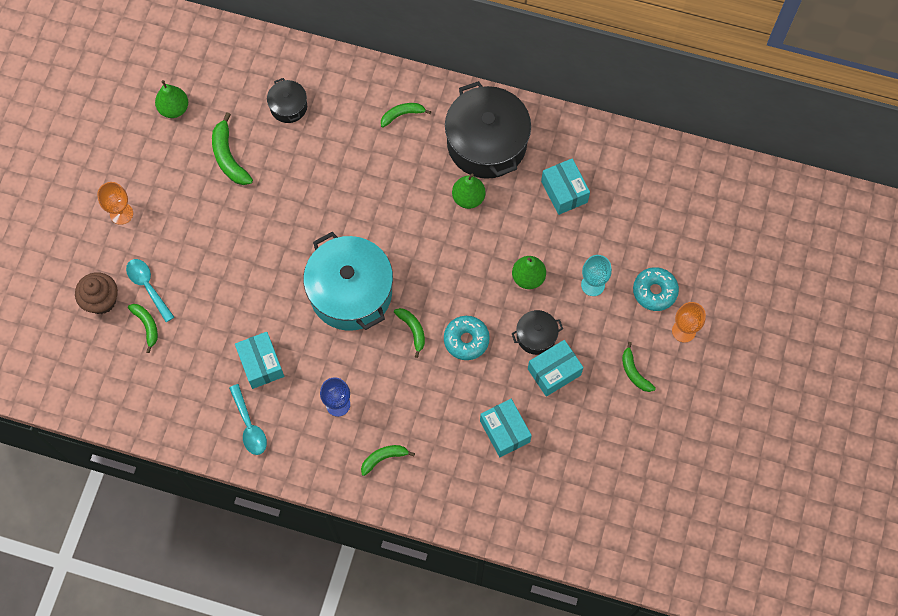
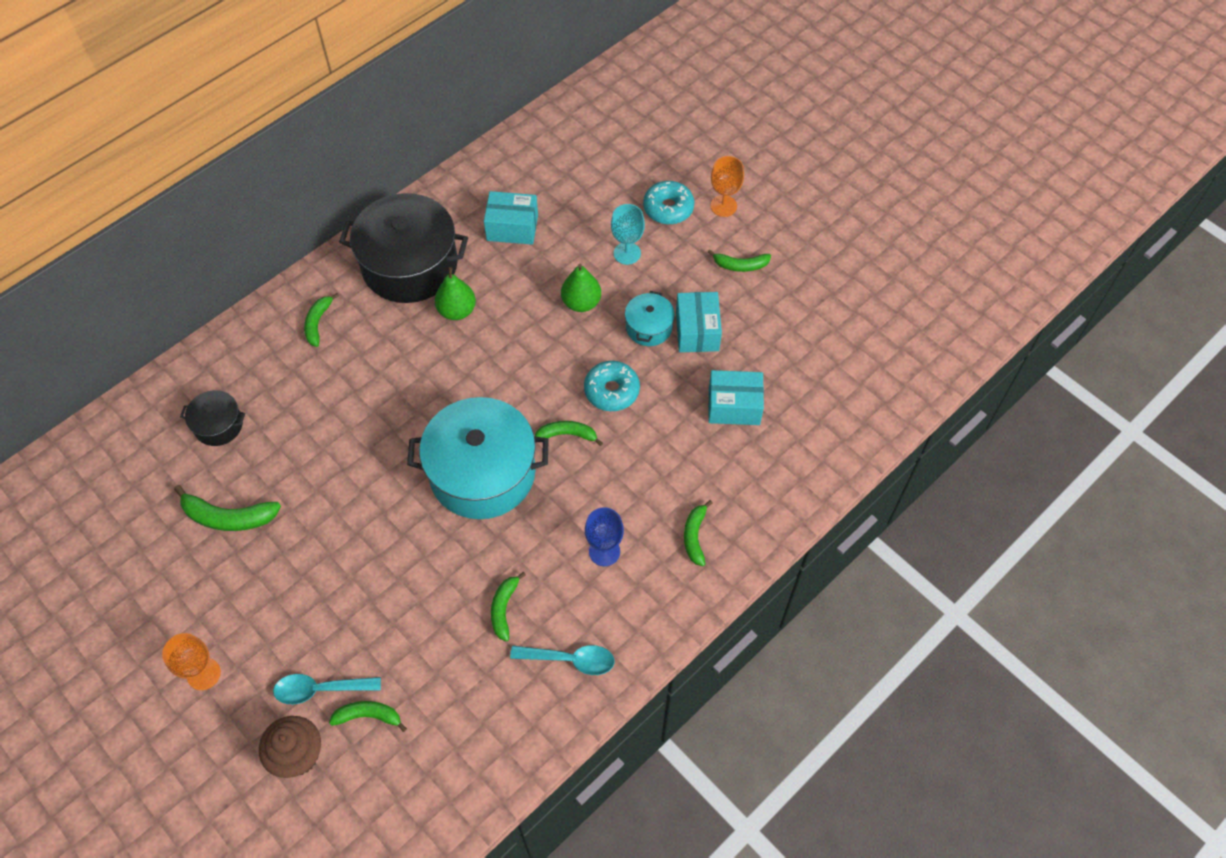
camera: 60 degrees left, 10 degrees down
(174, 108) = (120, 546): green pear -> none
(261, 364) = (504, 608): turquoise box -> green banana
(536, 336) = (649, 327): black pot -> turquoise pot

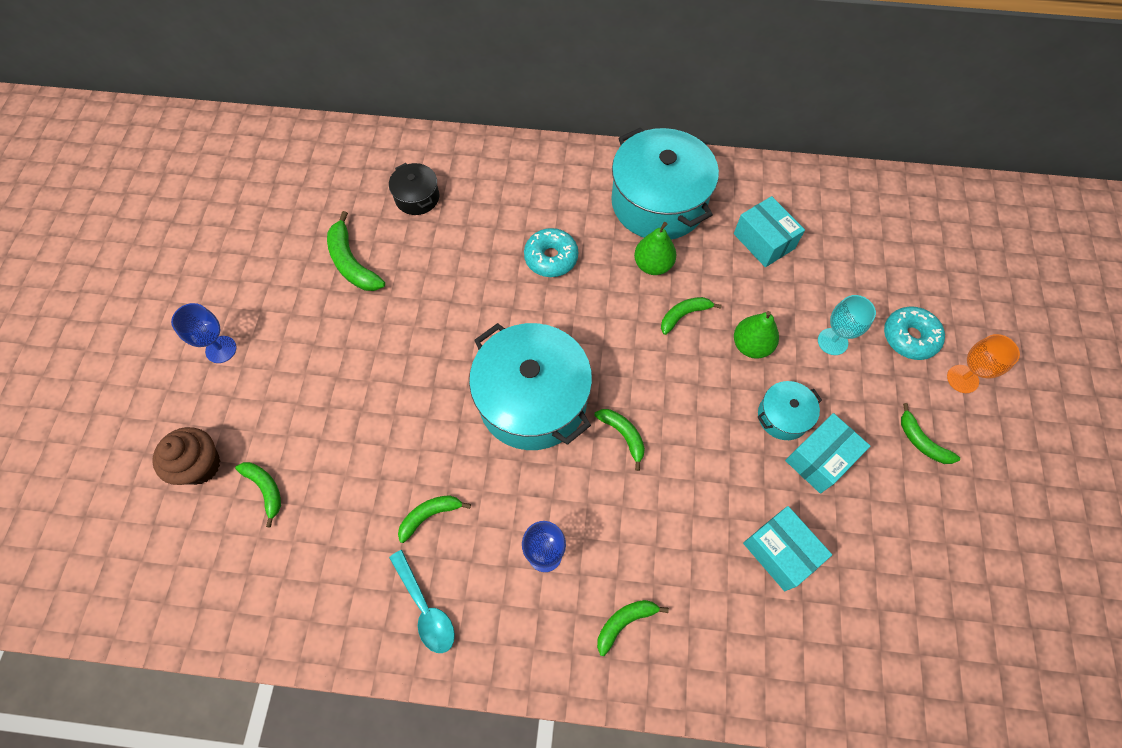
camera: 50 degrees right, 5 degrees up
(203, 674) = (221, 349): orange goblet -> blue goblet
(318, 323) = (553, 187): green banana -> green banana (684, 315)
(320, 689) = (263, 436): turquoise spoon -> none
(410, 265) = (658, 202): black pot -> turquoise pot
(611, 391) = (695, 436): turquoise donut -> turquoise donut (551, 258)

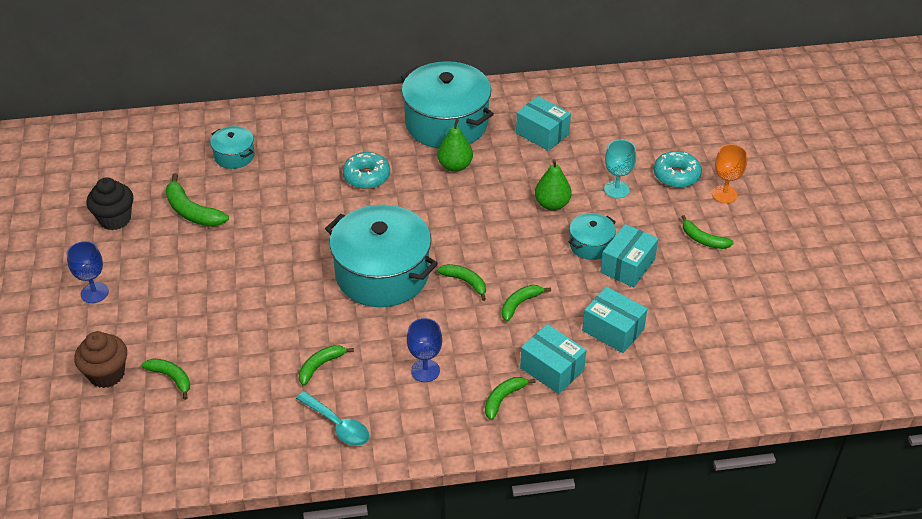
camera: 15 degrees left, 20 degrees down
(270, 254) = (115, 219): none -> black cupcake
(417, 197) = (234, 156): black pot -> turquoise pot
(684, 315) = (491, 195): green banana -> green banana (520, 304)
(693, 592) = (552, 369): none -> turquoise box

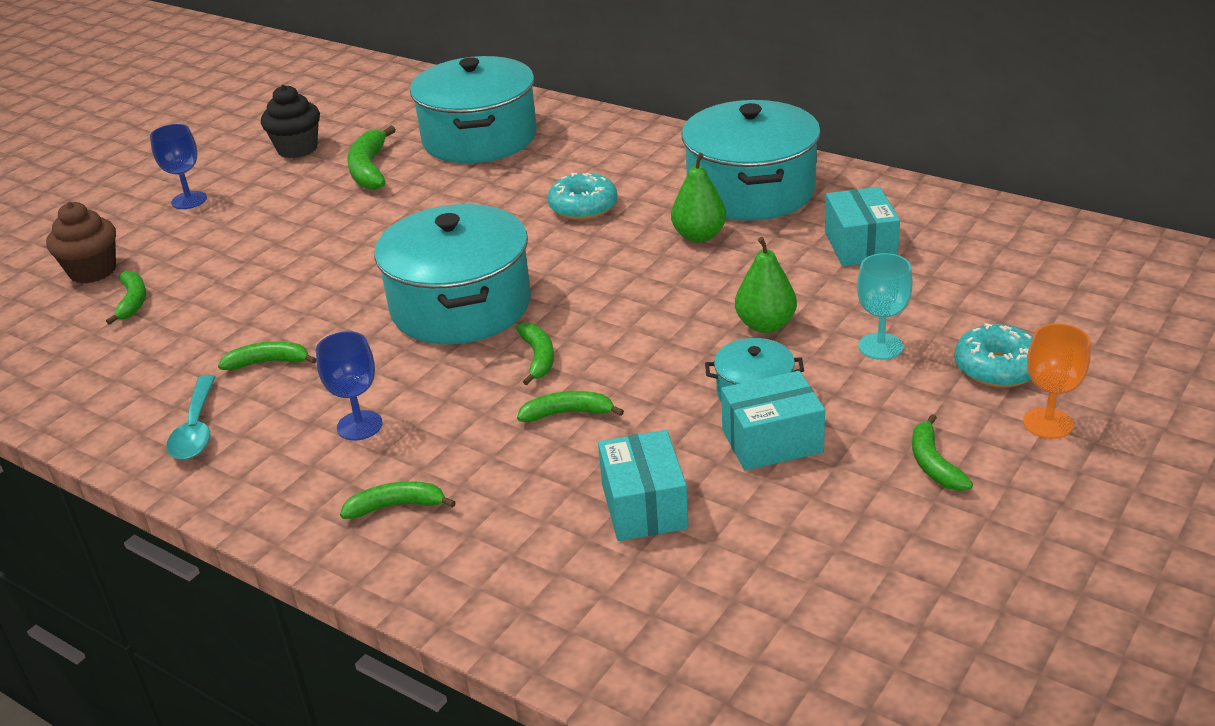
camera: 45 degrees right, 10 degrees down
(234, 156) = (479, 138): turquoise pot -> turquoise pot, size x2.12
(552, 369) = (501, 507): turquoise box -> none

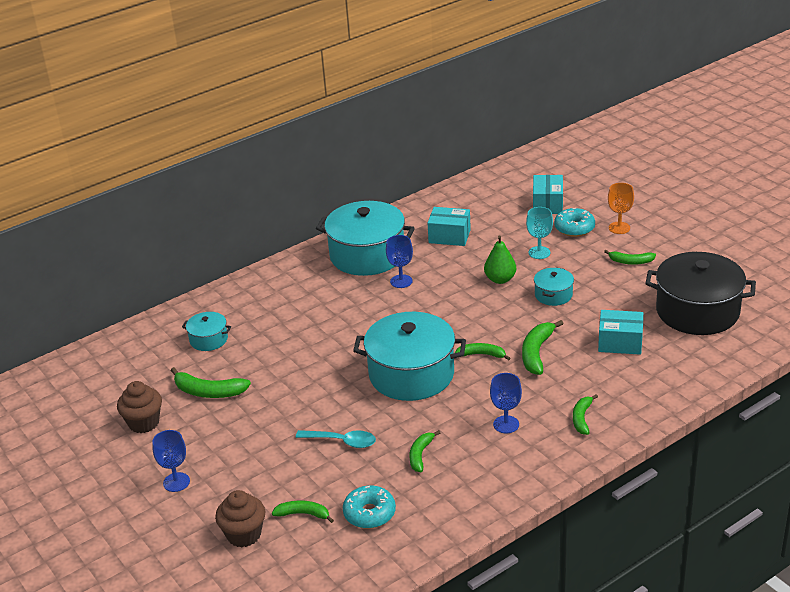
camera: 70 degrees left, 0 degrees up
(196, 429) = (472, 488): turquoise spoon -> turquoise spoon (342, 441)
(297, 149) = (144, 423): black cupcake -> brown cupcake
(479, 138) = (208, 339): turquoise pot -> turquoise pot, size x0.47
(567, 413) = (537, 353): green banana -> green banana, size x1.55
(583, 207) = (336, 314): turquoise donut -> turquoise donut (369, 513)
(699, 236) = (401, 281): green pear -> blue goblet
(772, 441) = (593, 298): turquoise box -> turquoise box (547, 204)
(811, 596) = (697, 311): none -> black pot

